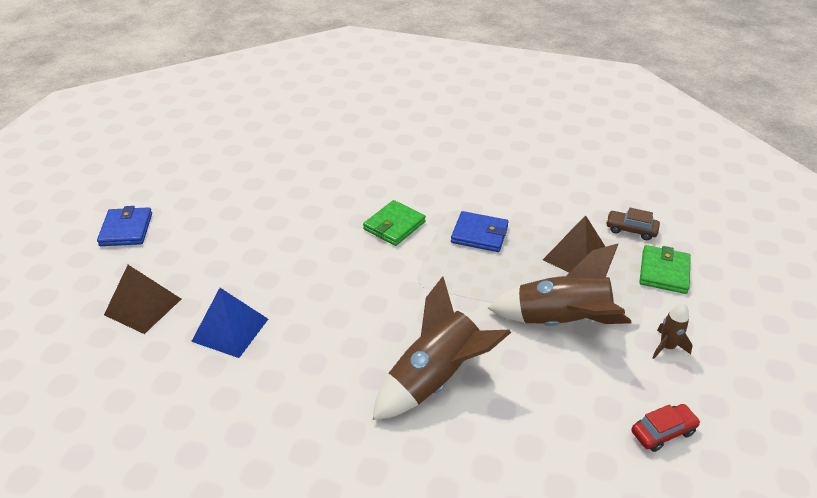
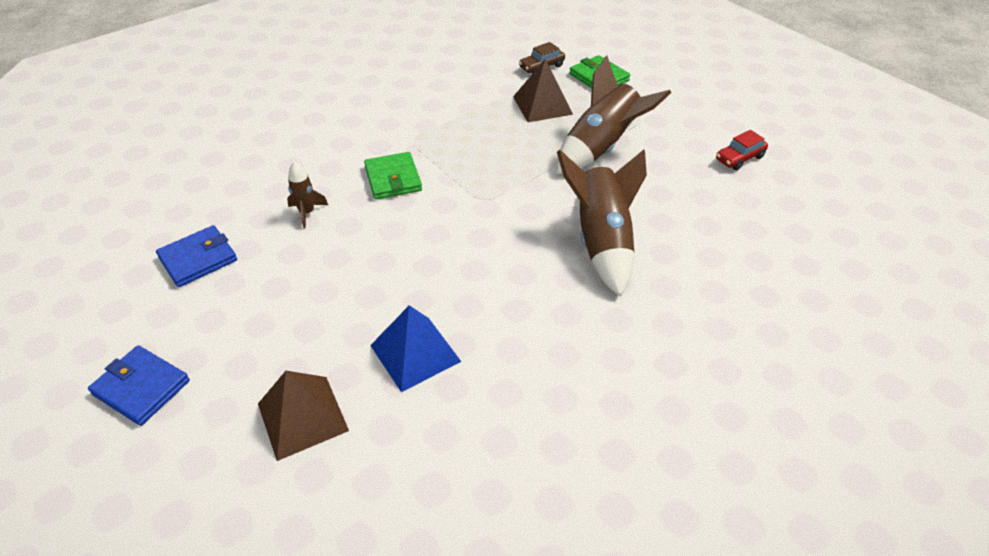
camera: 55 degrees left, 5 degrees up
(479, 234) = (462, 138): blue wallet -> blue wallet (198, 259)
(663, 432) = (739, 158): red car -> red car turned 135 degrees counterclockwise
(667, 347) = (669, 115): brown rocket -> brown rocket (307, 212)

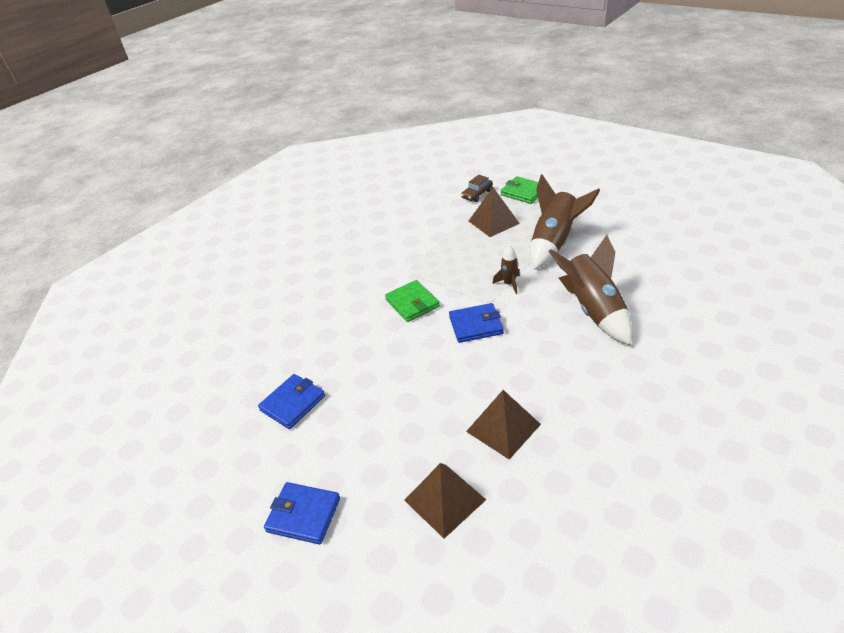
camera: 10 degrees left, 5 degrees down
(307, 212) = (360, 345): brown rocket -> brown rocket (509, 284)
(415, 353) = (503, 428): blue pyramid -> brown pyramid
(452, 224) = (476, 325): none -> blue wallet
(739, 158) = (655, 226): red car -> none

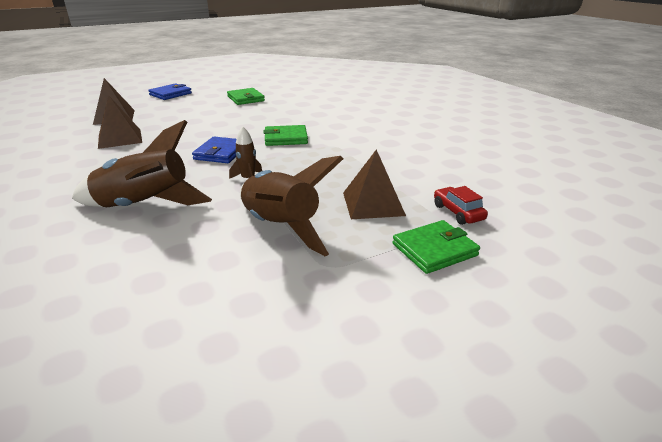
camera: 110 degrees right, 10 degrees down
(293, 403) = (245, 99): blue wallet -> green wallet
(477, 194) = (458, 212): brown car -> red car

